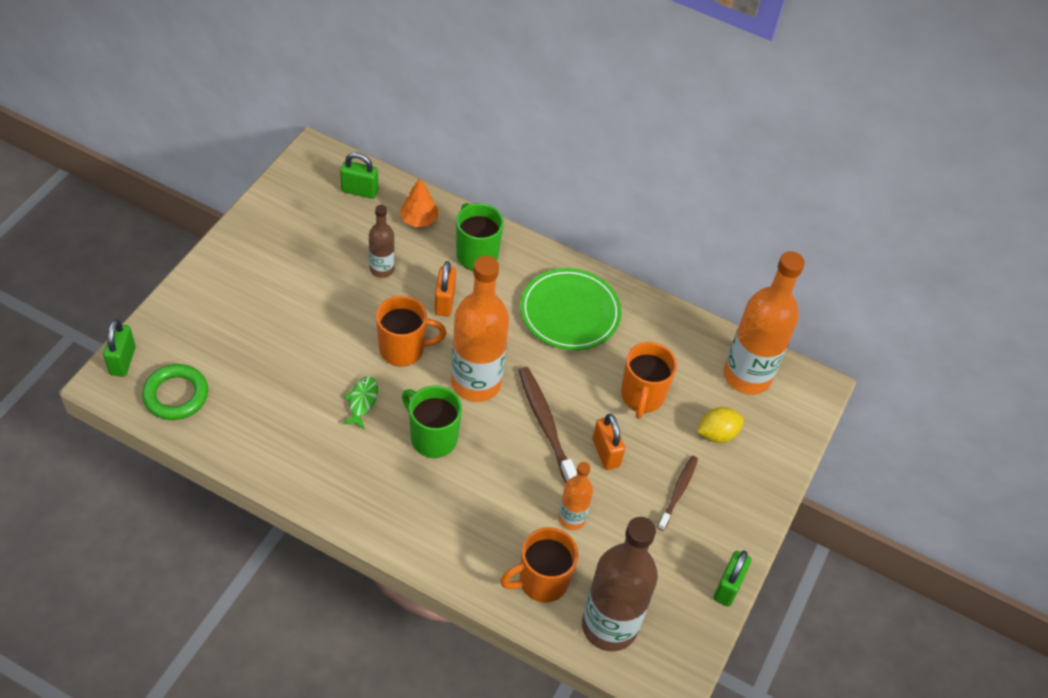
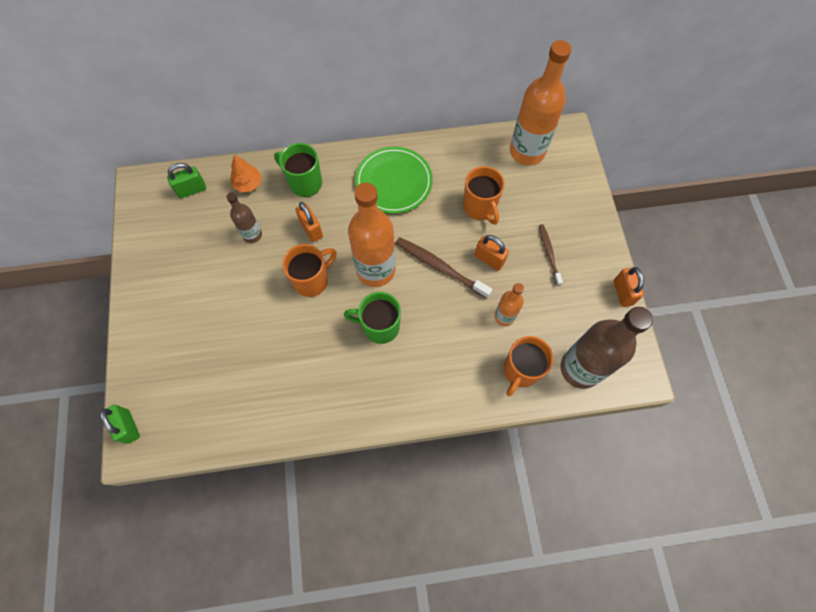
camera: 30 degrees left, 15 degrees up
(176, 395) = (187, 423): green ring -> none
(362, 401) = (315, 335): green fish -> none
(717, 434) = (540, 200): yellow lemon -> none
(728, 587) = (622, 293): green padlock -> orange padlock

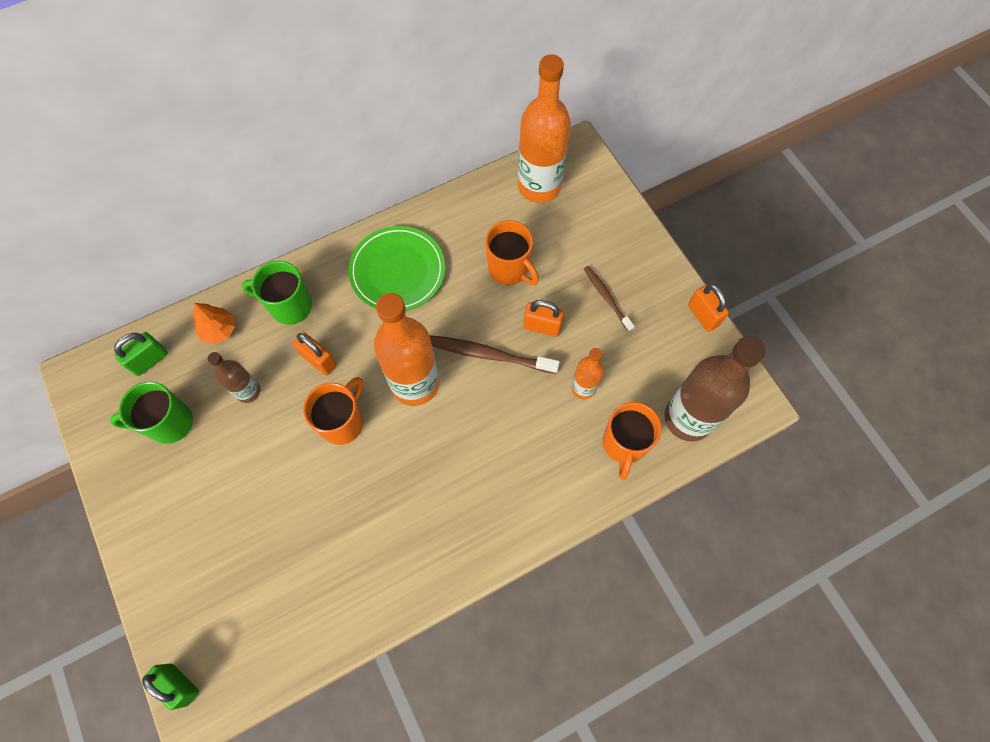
camera: 20 degrees left, 0 degrees up
(379, 327) = (444, 450): green mug -> green mug (169, 423)

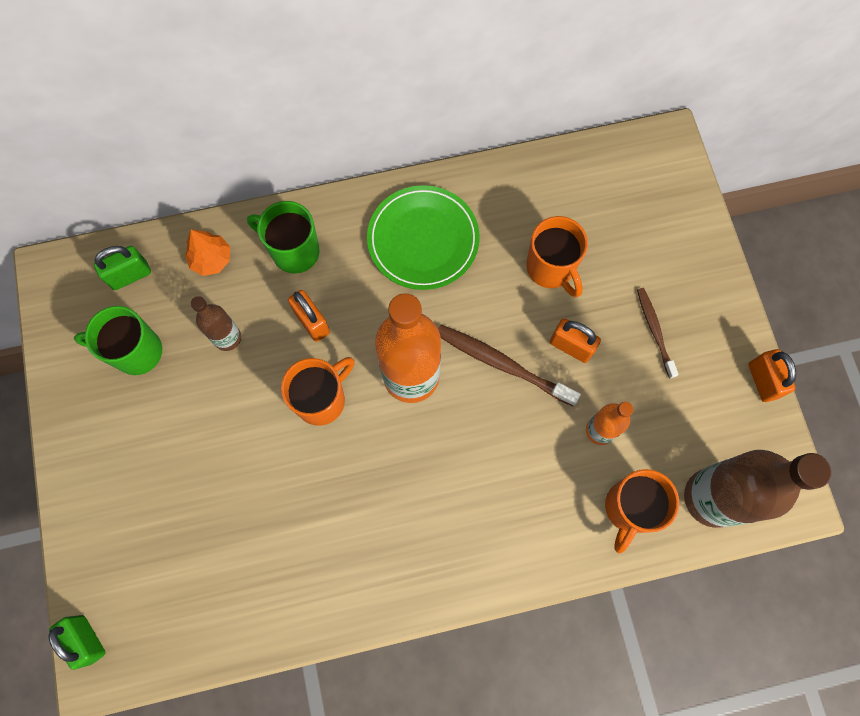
camera: 15 degrees right, 5 degrees up
(539, 186) = (610, 177): orange bottle -> none

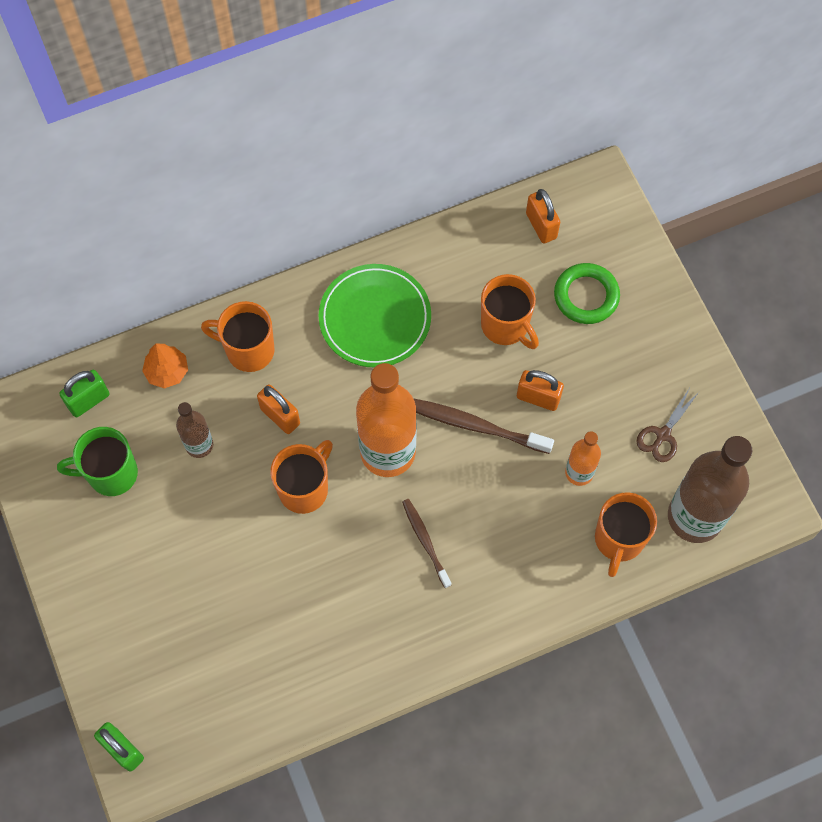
camera: 10 degrees left, 5 degrees down
(294, 251) = (248, 350): green mug -> orange mug
(636, 252) = (586, 296): none -> green ring
(654, 330) = (616, 369): brown toothbrush -> brown toothbrush (425, 541)
(691, 406) = (663, 435): none -> brown scissors
(762, 381) = (726, 400): orange padlock -> orange padlock (541, 226)

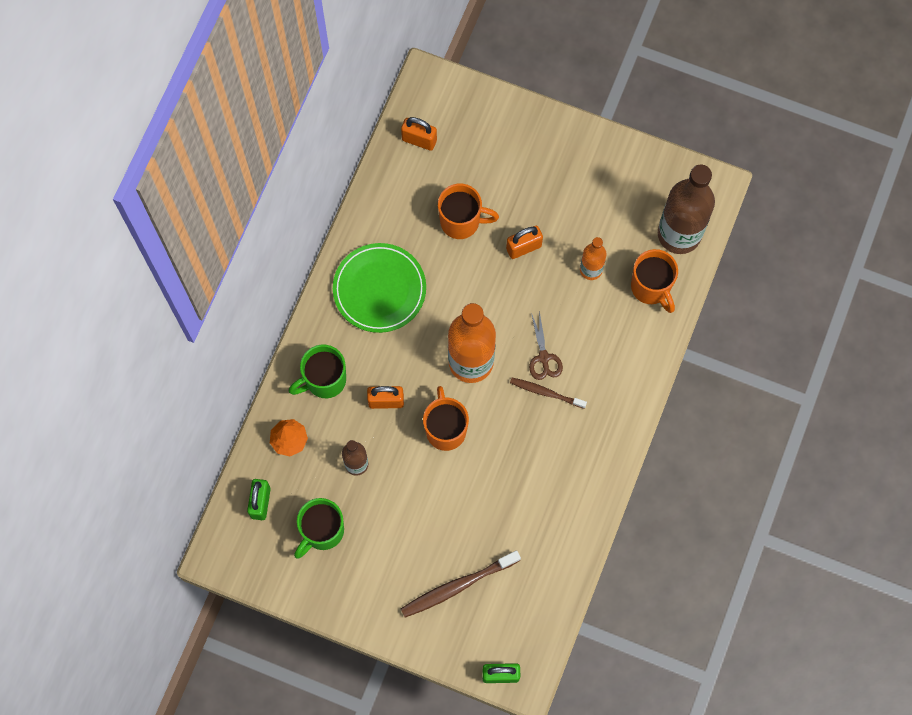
camera: 45 degrees left, 5 degrees up
(248, 350) = (324, 380): orange mug -> green mug
(473, 425) = (503, 299): brown toothbrush -> brown toothbrush (457, 586)
(586, 296) = (489, 159): green ring -> none
(663, 435) = (615, 203): brown scissors -> brown scissors (544, 358)

